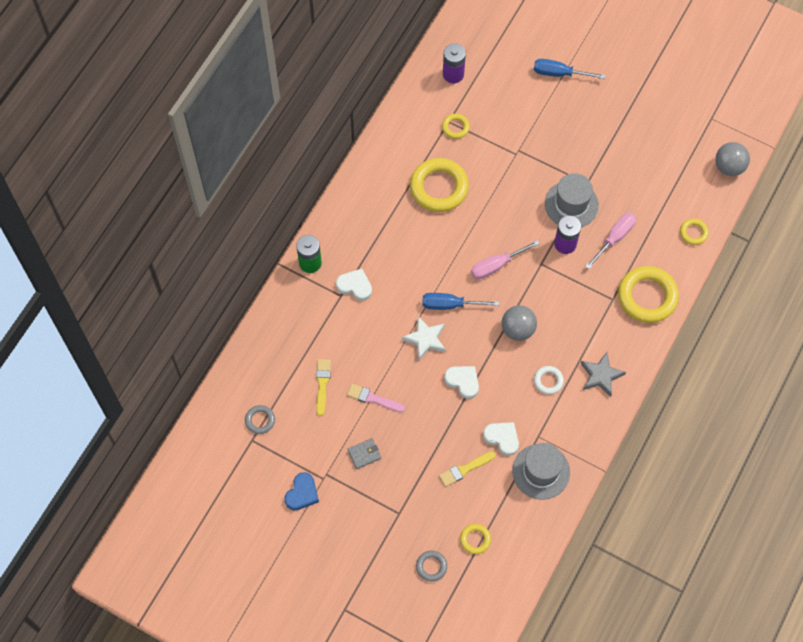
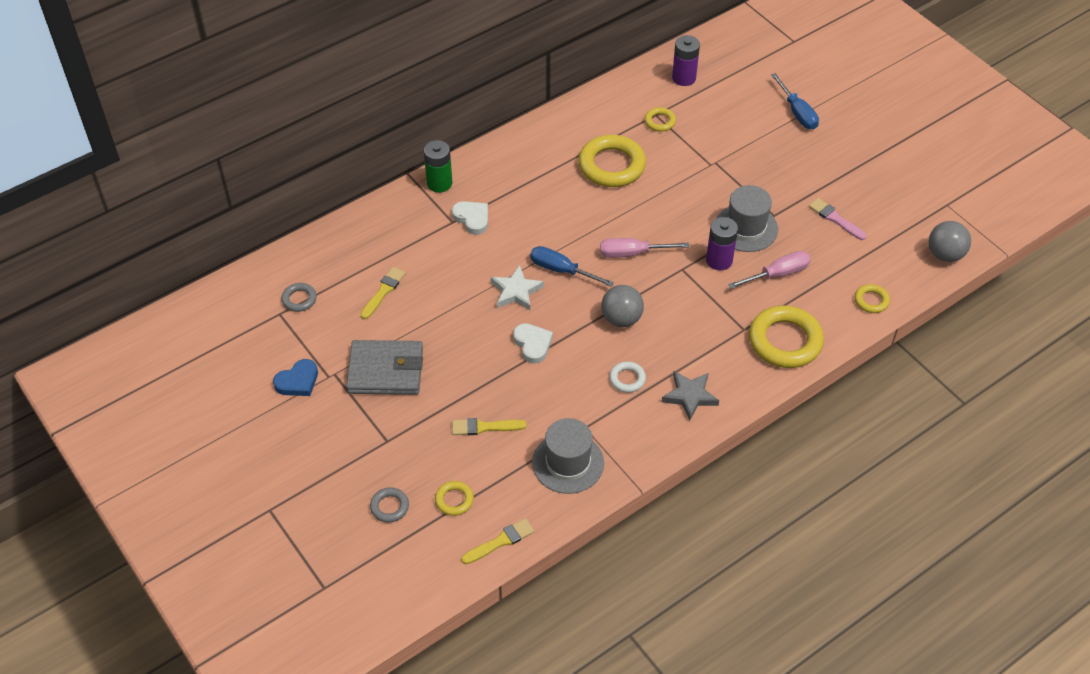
camera: 25 degrees right, 15 degrees down
(364, 454) = (386, 371): grey wallet -> grey wallet, size x2.17
(373, 398) = (427, 324): pink brush -> pink brush (835, 219)
(502, 438) = (543, 414): white heart -> none
(526, 557) = (500, 541): none -> yellow brush
(559, 73) = (797, 112): blue screwdriver -> blue screwdriver turned 150 degrees counterclockwise

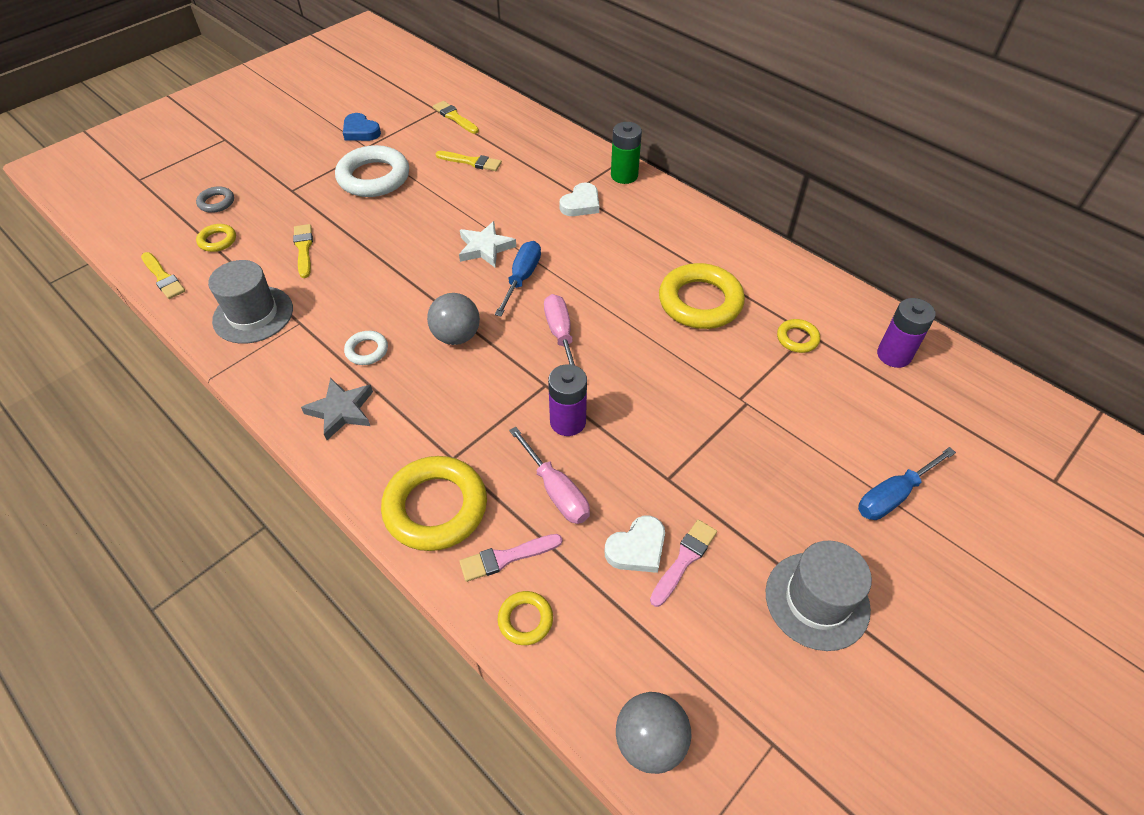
camera: 80 degrees right, 0 degrees up
(299, 299) = (454, 117): grey ring -> yellow brush
(386, 371) = (374, 177): grey wallet -> white ring
(532, 344) = (413, 269): white heart -> white heart (637, 548)
(746, 228) = (634, 447): grey hat -> grey hat (817, 600)
(827, 306) = (506, 557): none -> pink brush

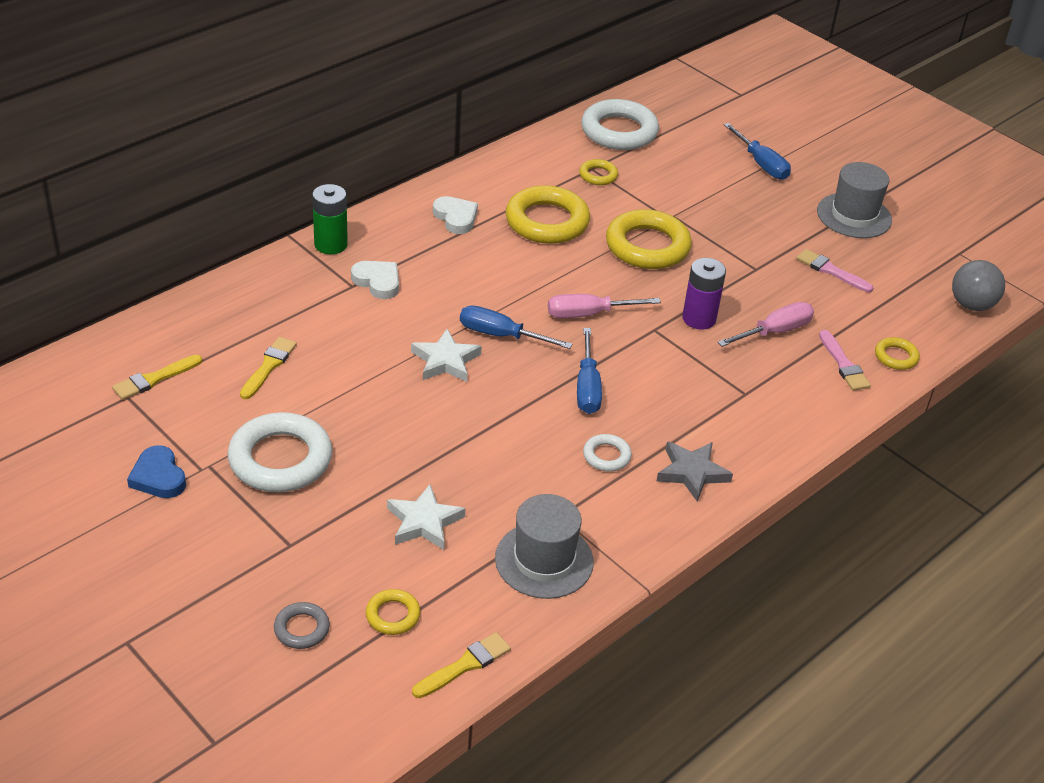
camera: 90 degrees left, 10 degrees down
(304, 249) = (424, 522): yellow brush -> white star
(360, 131) = (158, 477): blue heart -> blue heart turned 105 degrees clockwise
(435, 507) = (800, 405): yellow ring -> yellow ring (647, 246)
(456, 336) = (587, 387): grey ball -> blue screwdriver
(637, 548) = (824, 293): white heart -> white heart (456, 218)
(894, 355) = (619, 131): purple battery -> white ring

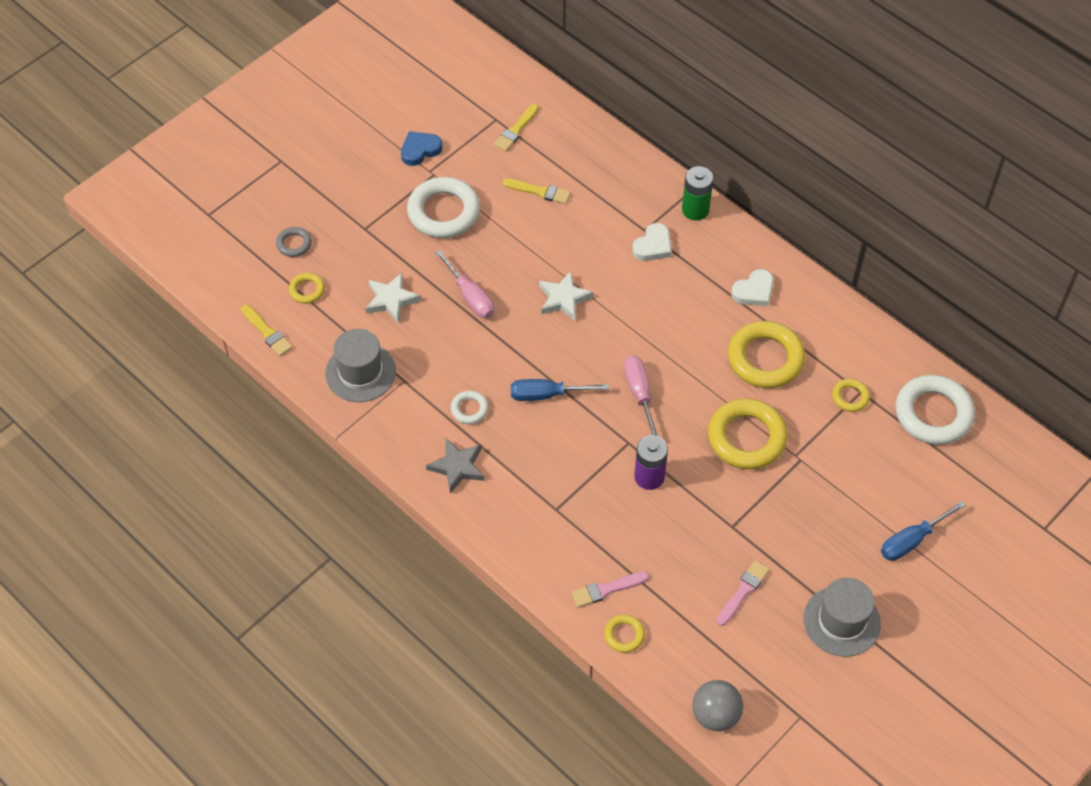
camera: 90 degrees right, 15 degrees up
(154, 379) = (516, 130): yellow brush -> yellow brush turned 105 degrees counterclockwise
(501, 335) = (601, 333): blue screwdriver -> none
(774, 332) = (642, 536): pink screwdriver -> pink screwdriver (470, 296)

